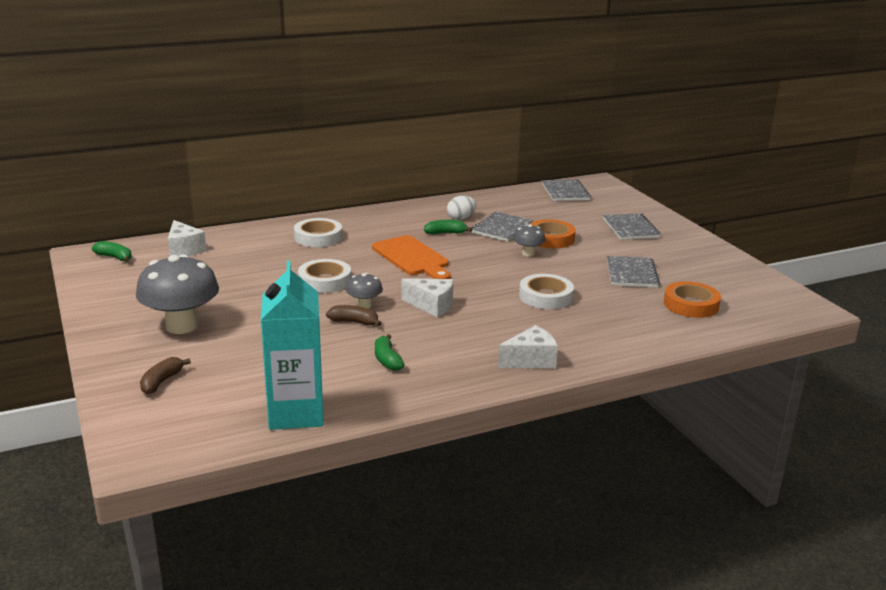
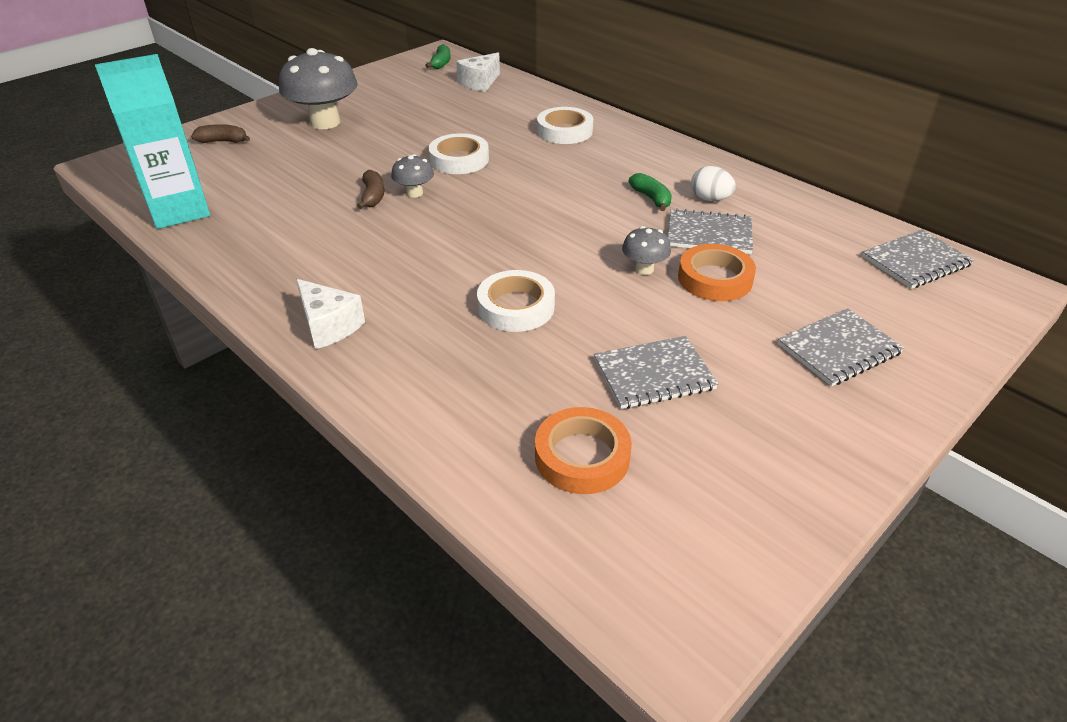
camera: 70 degrees right, 15 degrees up
(387, 360) = (297, 232): green banana -> none
(412, 258) = (558, 193): orange cutting board -> none
(432, 306) = (438, 231): white cheese -> none

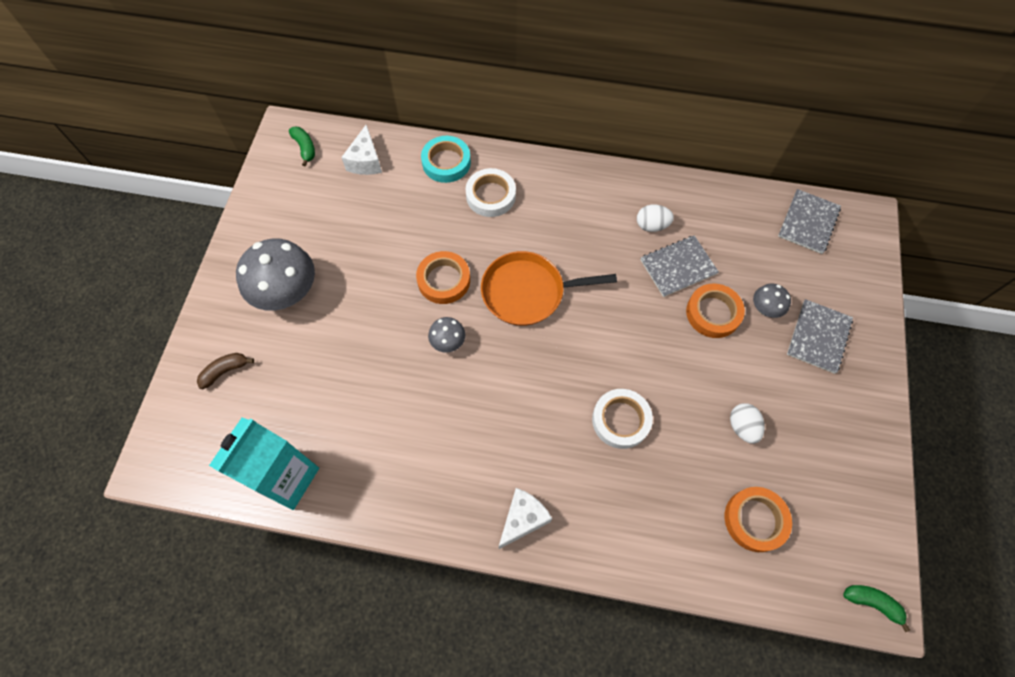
camera: 35 degrees left, 25 degrees up
(329, 326) = (523, 519): white cheese -> white cheese turned 60 degrees counterclockwise
(373, 196) = (421, 365): brown banana -> none
(459, 159) = (444, 280): white tape -> orange tape
(527, 193) = (527, 292): none -> orange pan
(548, 103) = (446, 162): none -> turquoise tape
(644, 269) = (666, 330): grey mushroom -> grey mushroom (765, 309)
(651, 198) = (614, 247): green banana -> green banana (872, 603)
(654, 374) = (742, 427): grey notebook -> white egg

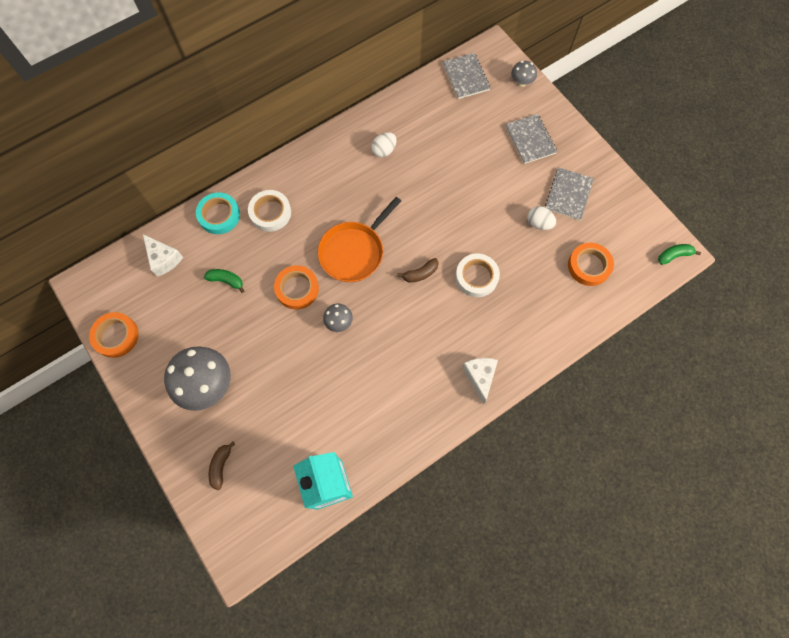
camera: 45 degrees left, 5 degrees up
(305, 148) = (111, 286): green banana -> green banana (226, 280)
(568, 367) = (420, 273): none -> brown banana
(678, 267) = (422, 163): grey notebook -> grey notebook (568, 194)
(713, 313) = (466, 173): orange tape -> orange tape (116, 336)
(765, 309) = (490, 147): grey mushroom -> grey mushroom (521, 82)

